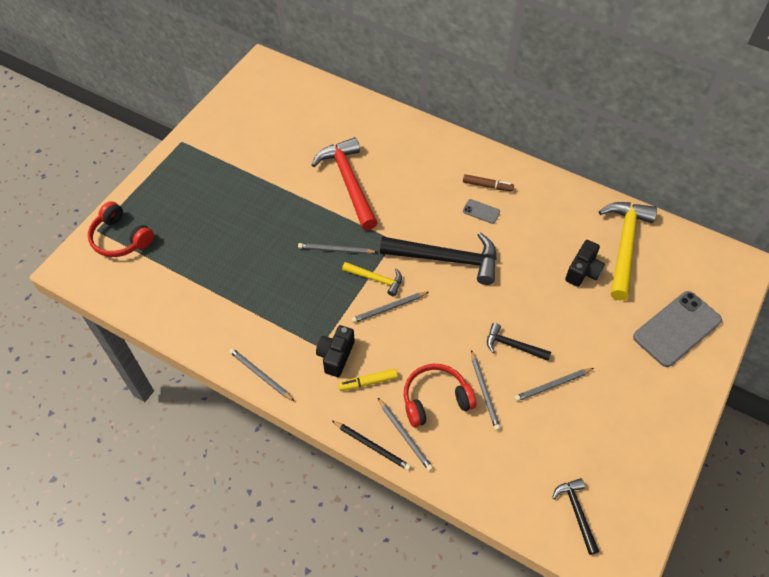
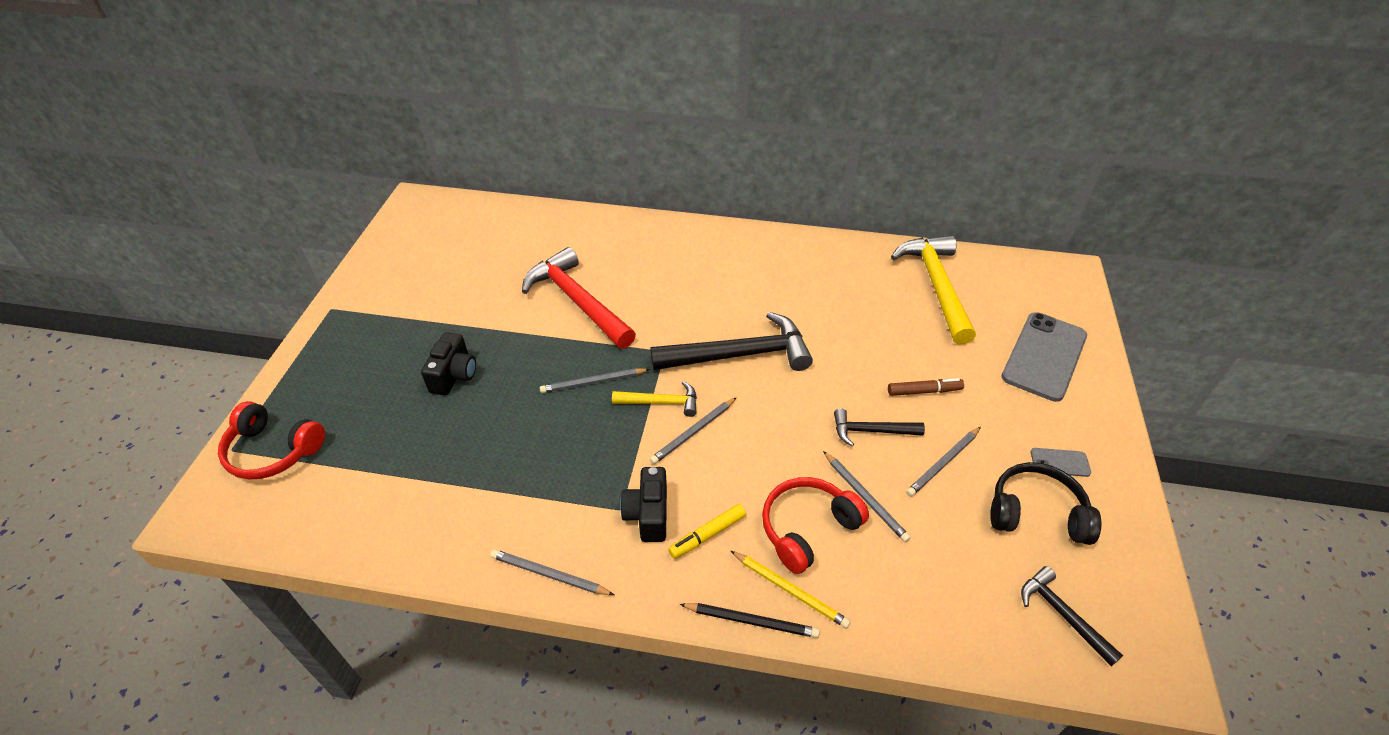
camera: 20 degrees left, 10 degrees down
(405, 435) = (790, 590): grey pencil -> yellow pencil
(481, 211) = (755, 292): grey phone -> grey phone (1060, 462)
(487, 186) = (749, 264): brown marker -> brown marker (924, 391)
(583, 271) = (906, 325): black camera -> black camera (454, 375)
(599, 441) = (1036, 513): none -> black headphones

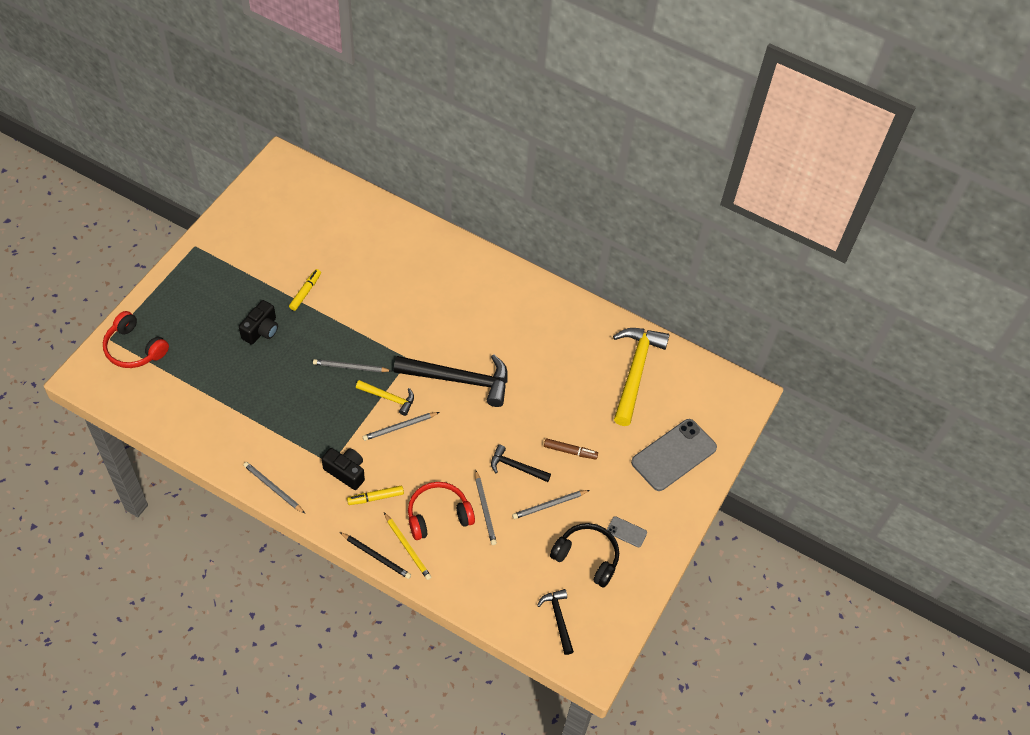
camera: 15 degrees right, 10 degrees up
(497, 317) = (305, 292): none -> yellow marker
(577, 301) = (366, 297): red hammer -> none
(648, 514) = (346, 472): black camera -> black camera turned 105 degrees clockwise

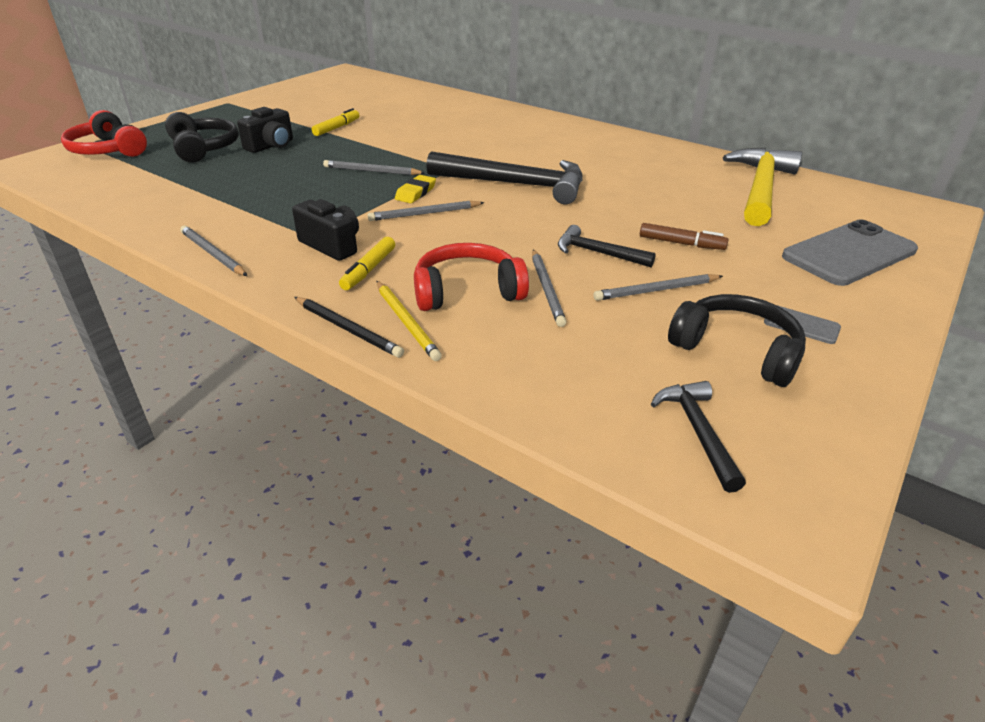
camera: 10 degrees right, 20 degrees down
(209, 339) = (203, 148): none -> black headphones
(375, 498) = (369, 270): yellow marker -> yellow marker turned 60 degrees counterclockwise
(389, 398) = (415, 193): yellow hammer -> yellow eraser

